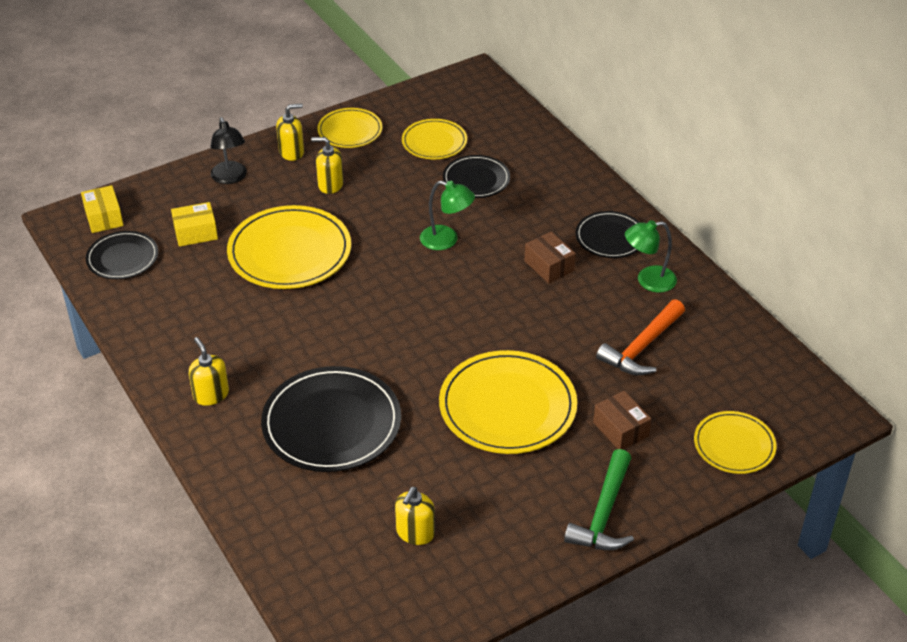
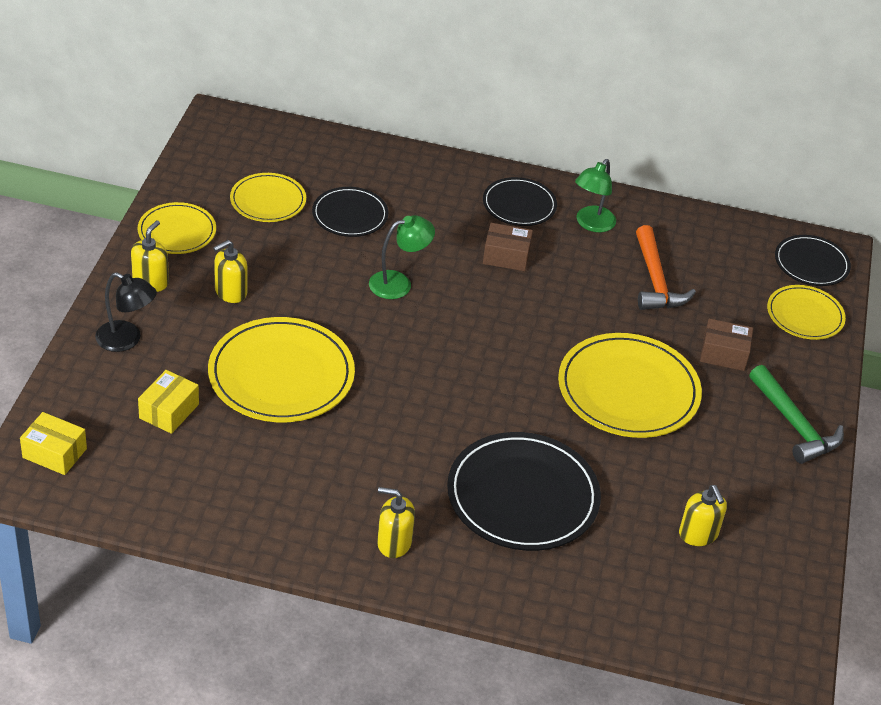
camera: 50 degrees left, 0 degrees up
(122, 258) = (132, 478): black plate -> black plate (811, 263)

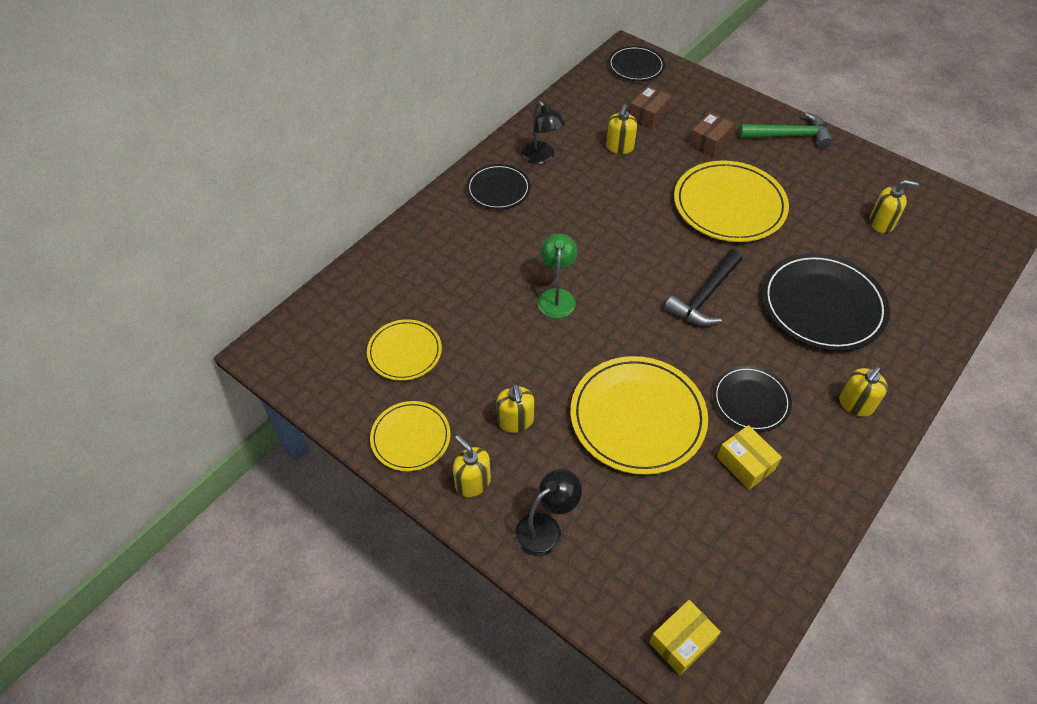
camera: 60 degrees left, 10 degrees up
(169, 411) = (655, 521): yellow box -> yellow box (745, 463)
(350, 215) = (455, 300): black plate -> black plate (750, 400)
(471, 395) = (705, 296): none -> black hammer
(506, 256) = (555, 219): brown box -> brown box (648, 115)
(591, 224) = (541, 157): green lamp -> black lamp
(655, 280) = (619, 147): orange hammer -> yellow soap dispenser
(805, 315) = (685, 89): yellow plate -> none

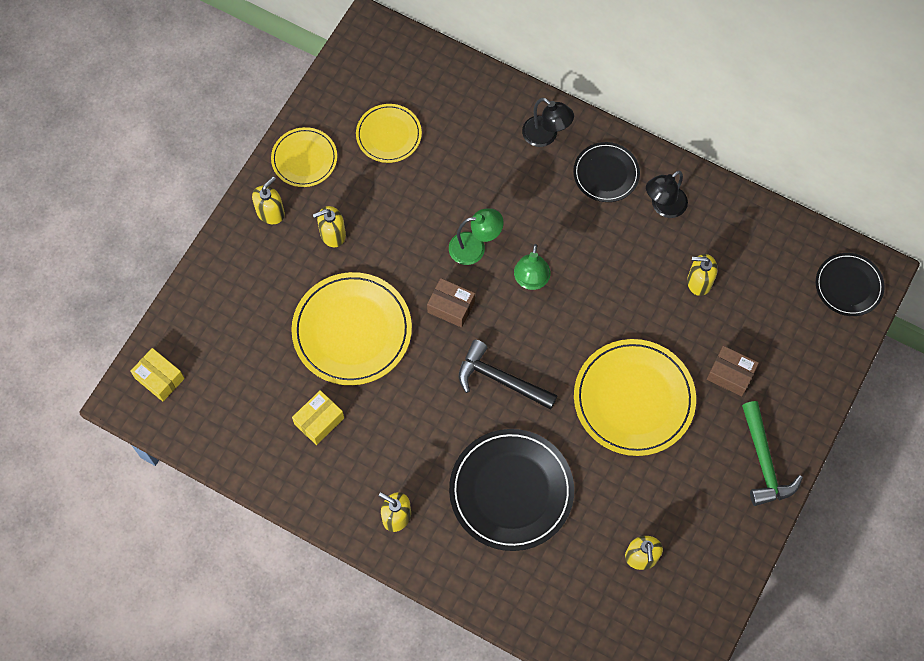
camera: 80 degrees right, 15 degrees up
(546, 528) = (238, 272): black lamp -> black lamp (545, 136)
(601, 259) = (530, 281): none -> green lamp
(648, 115) = (761, 307): brown box -> brown box (451, 307)
(750, 400) = (385, 424): black plate -> none

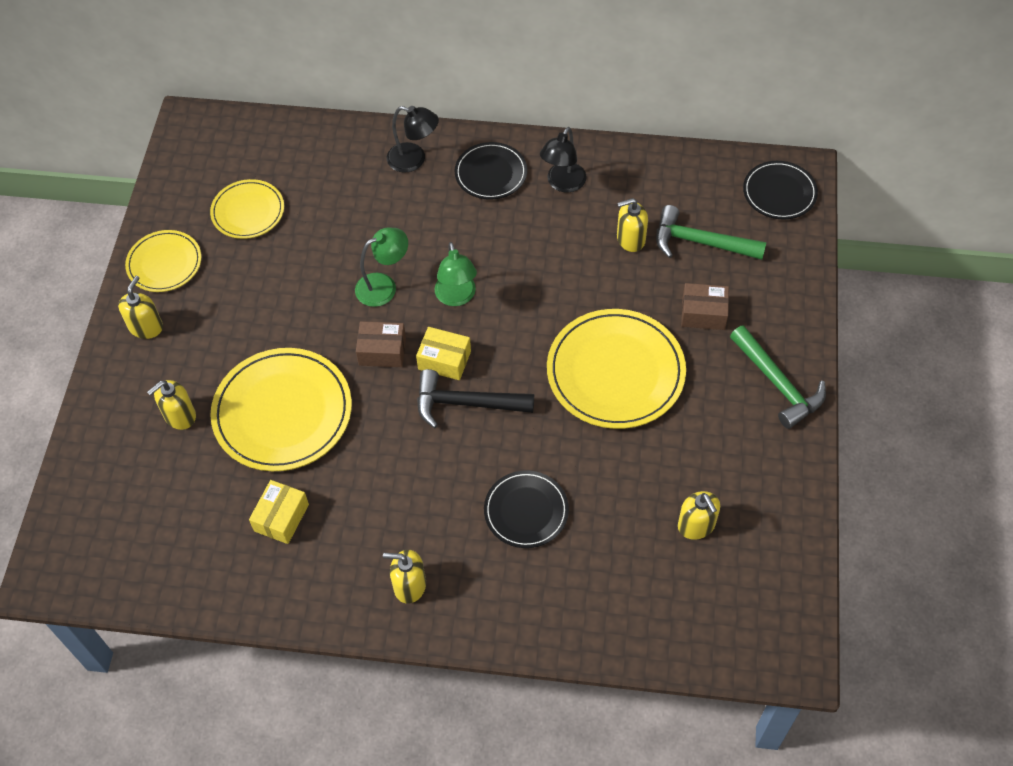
camera: 20 degrees left, 10 degrees down
(159, 378) = (78, 540): yellow box -> yellow box (444, 360)
(332, 234) = (224, 325): yellow soap dispenser -> yellow soap dispenser (179, 416)
(511, 491) = (526, 511): black plate -> black plate, size x0.58
(758, 307) = (701, 242): none -> green hammer

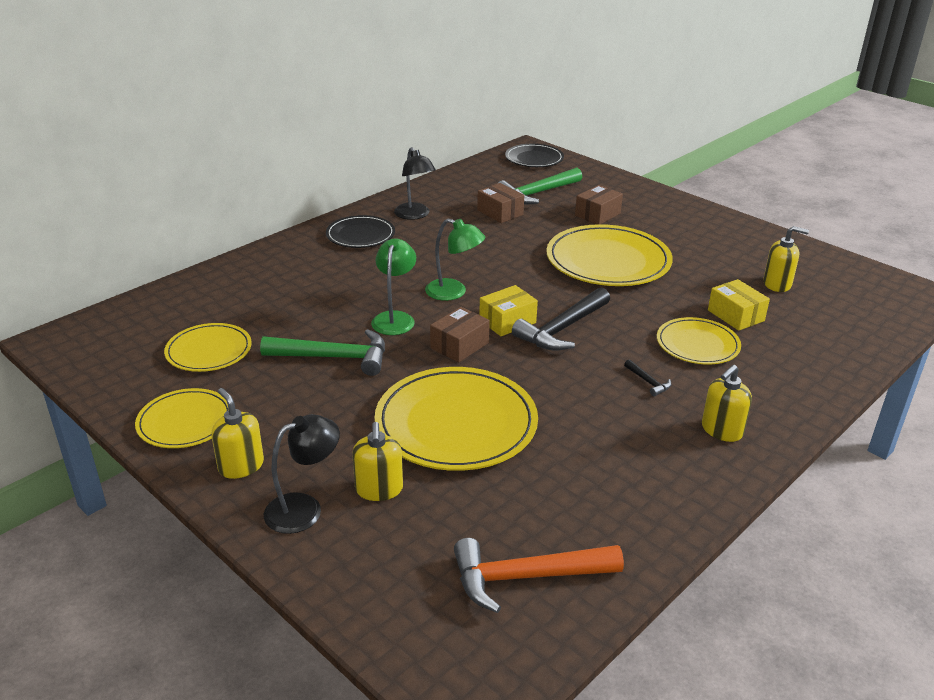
camera: 55 degrees left, 25 degrees down
(158, 548) = (527, 577): none -> orange hammer
(281, 517) = (575, 474): yellow box -> yellow box (735, 315)
(414, 160) = (294, 257): black lamp -> black lamp (304, 508)
(437, 503) = (648, 382): none -> black hammer
(526, 511) = (697, 344): black plate -> yellow plate
(630, 239) = (500, 212): yellow soap dispenser -> brown box
(777, 383) = (685, 214): green hammer -> green hammer (334, 357)

